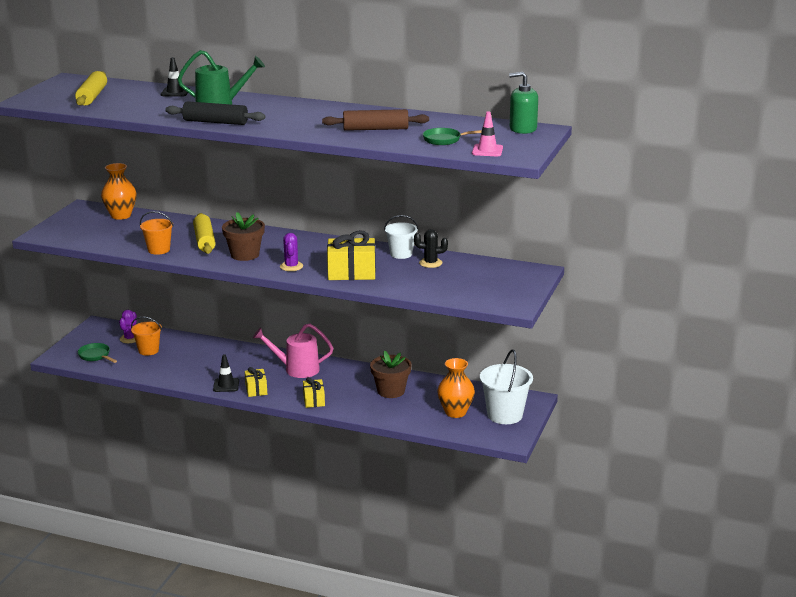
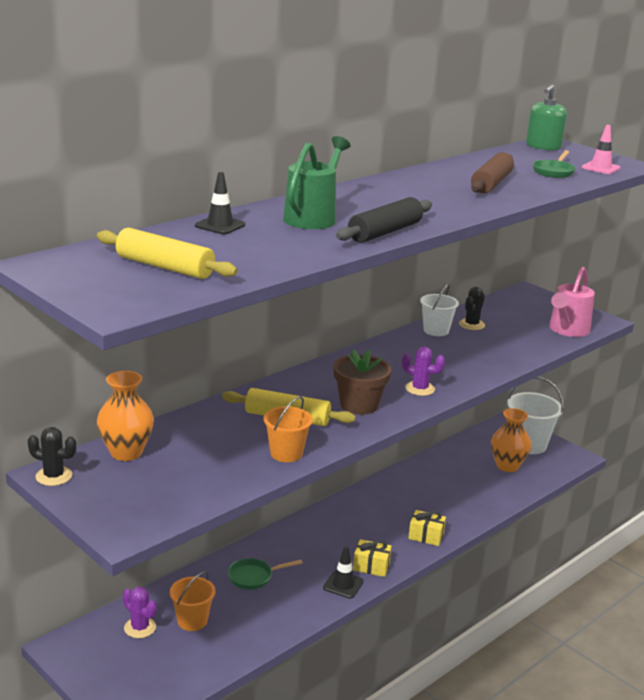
camera: 65 degrees left, 0 degrees up
(81, 208) = (54, 476): none -> black cactus
(96, 356) = (162, 673): green pan -> green pan (254, 577)
(296, 369) = (344, 525): pink watering can -> pink watering can (567, 330)
(351, 272) = (464, 364): yellow gift -> none
(391, 391) = (439, 485): brown flower pot -> none

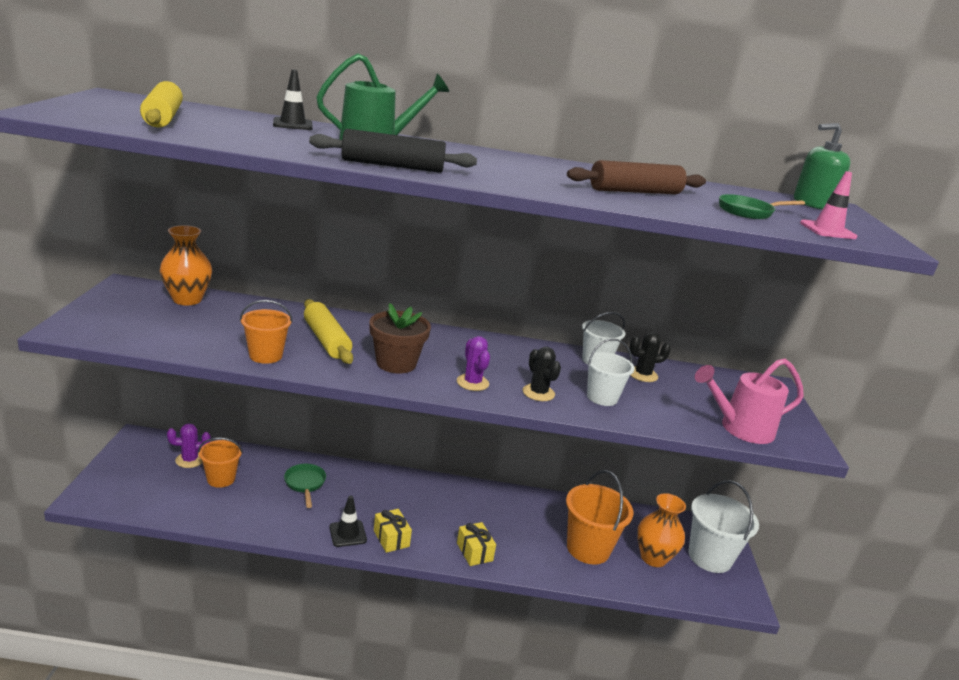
camera: 45 degrees right, 0 degrees up
(54, 476) = (123, 287): black cactus -> black cactus (538, 393)
(140, 628) = (190, 460): purple cactus -> purple cactus turned 75 degrees clockwise
(254, 577) = (305, 484): green pan -> green pan turned 45 degrees clockwise
(472, 486) = (588, 548): none -> orange bucket
(487, 353) = (602, 397): none -> white bucket

